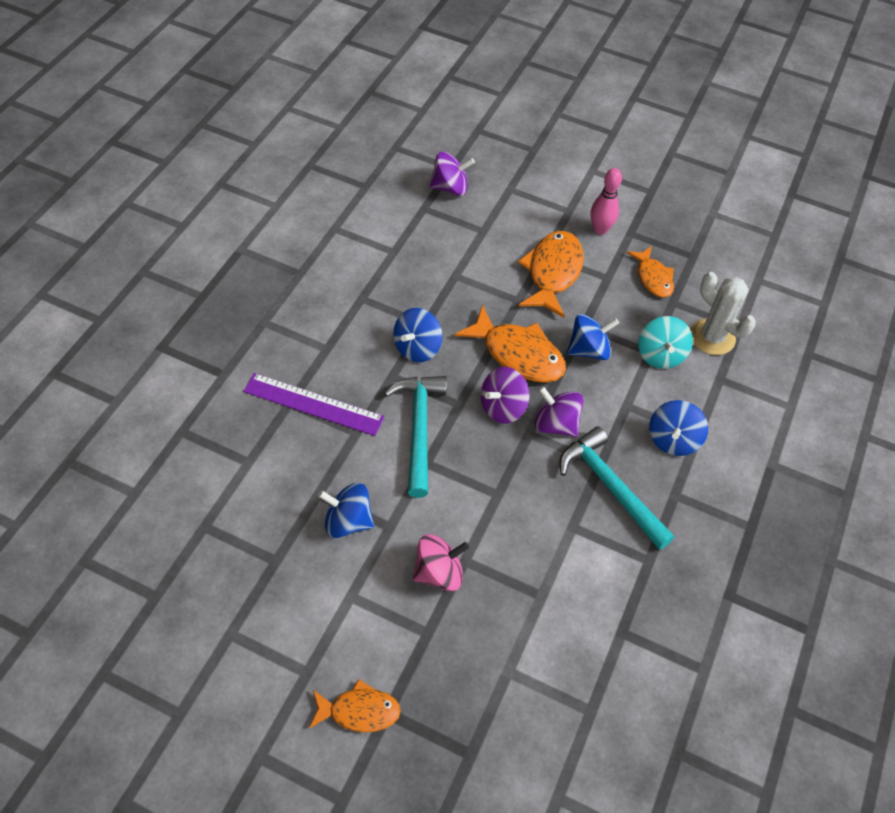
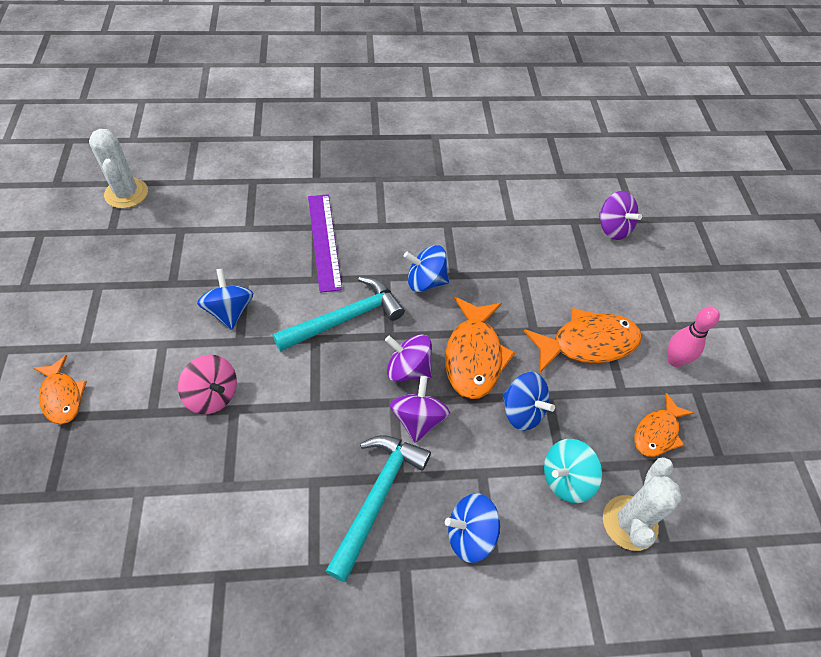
camera: 60 degrees right, 0 degrees up
(105, 561) = (126, 193): none -> white cactus

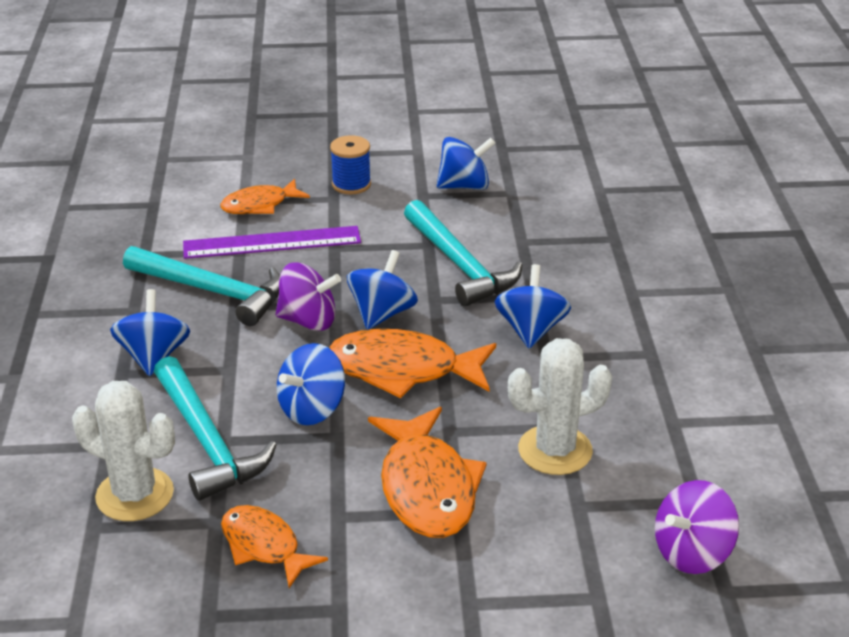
camera: 95 degrees right, 20 degrees down
(62, 396) = (354, 108): orange fish -> orange fish (259, 205)
(126, 193) = (635, 108): white cactus -> white cactus (555, 450)
(212, 395) = (351, 184): pink spinning top -> blue spool
(324, 241) = (589, 245): purple ruler -> purple ruler (272, 242)
(408, 369) = (382, 314): purple spinning top -> blue spinning top
(566, 479) = (207, 441): turquoise spinning top -> turquoise hammer
(674, 360) = (395, 591): pink bowling pin -> none

